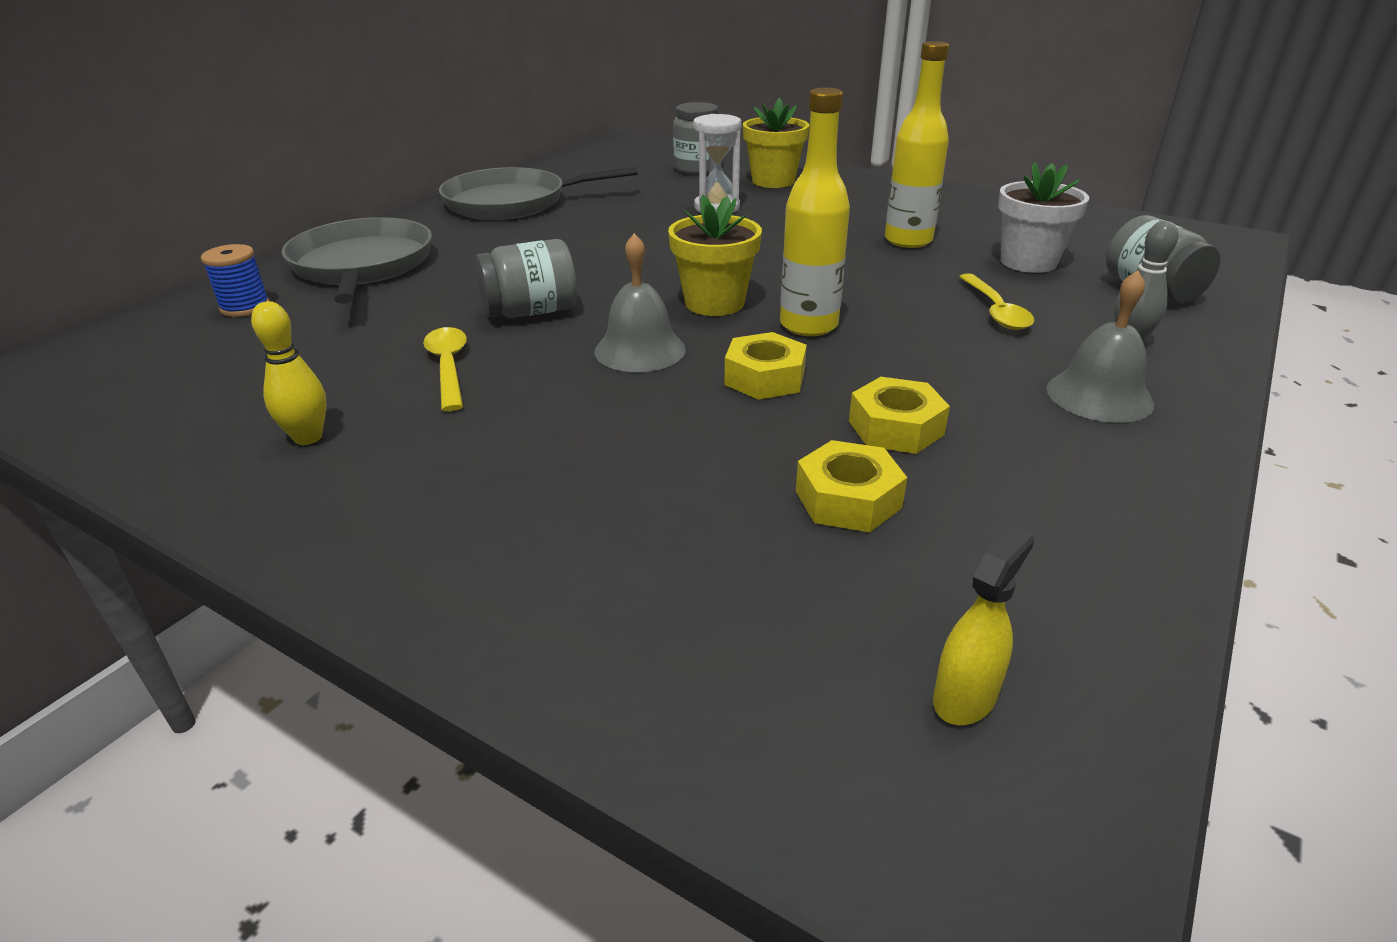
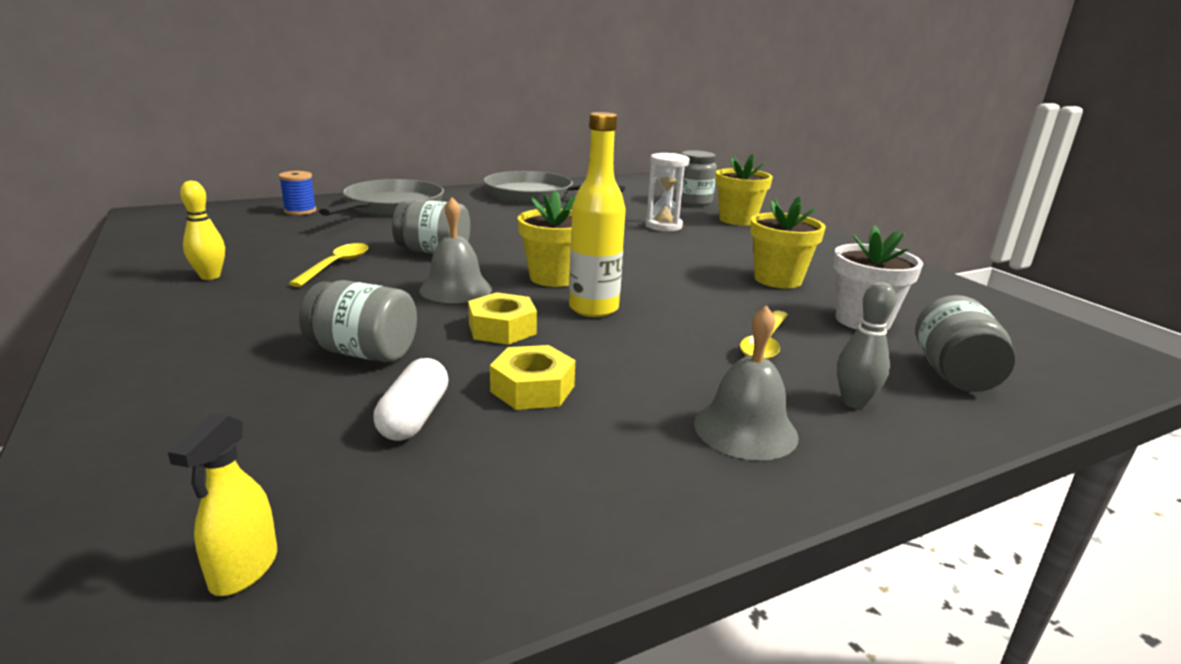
camera: 30 degrees right, 10 degrees down
(680, 457) = (363, 352): none -> grey jar
(848, 499) = (414, 417): yellow nut -> white capsule
(908, 241) = (777, 279): yellow bottle -> yellow flower pot
(965, 697) = (244, 570): yellow spray bottle -> yellow spray bottle turned 120 degrees clockwise

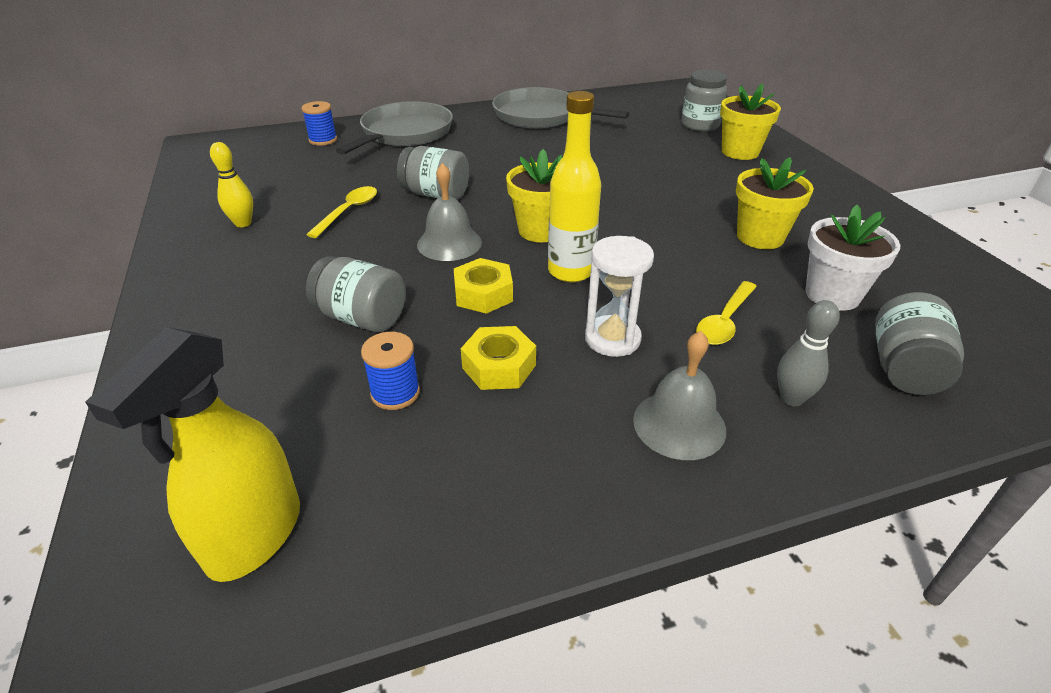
camera: 10 degrees right, 15 degrees up
(244, 570) = (254, 536): yellow spray bottle -> yellow spray bottle, size x1.90
(414, 417) = (395, 393): white capsule -> blue spool
(663, 226) = (661, 160): white hourglass -> white hourglass (612, 339)

